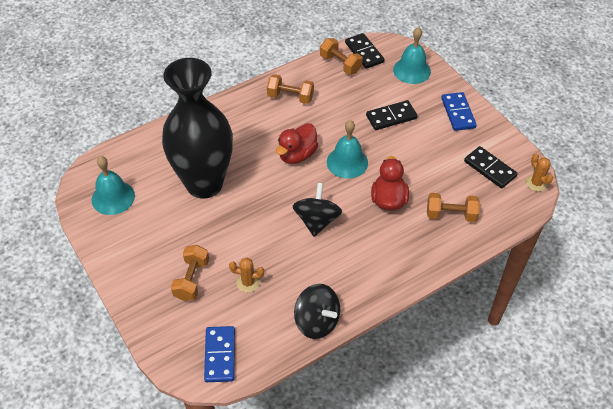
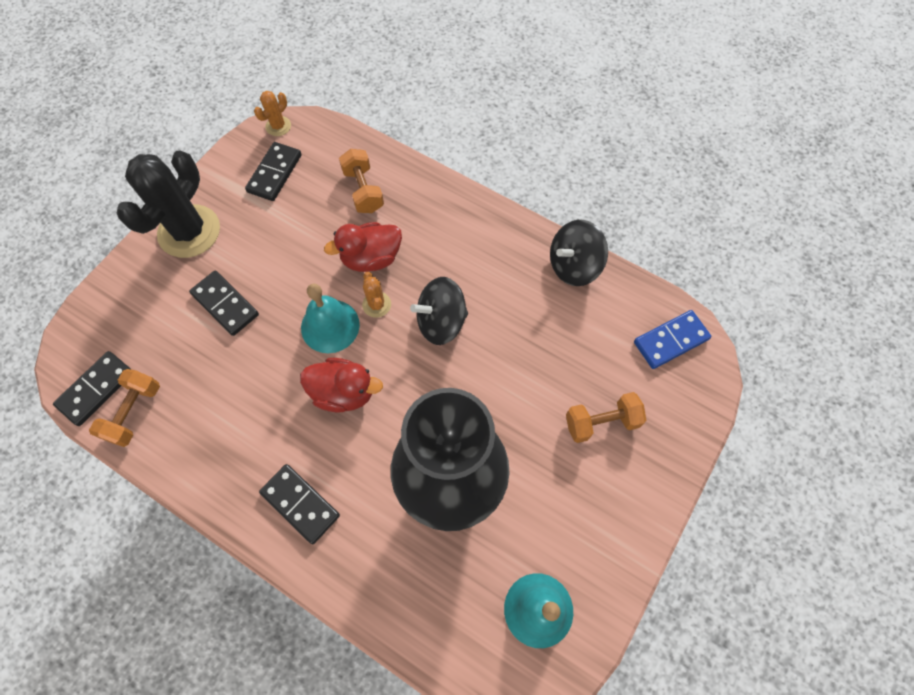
camera: 115 degrees left, 15 degrees up
(242, 116) = (300, 504): none -> black domino
(248, 282) = (568, 357): orange cactus -> orange cactus (376, 304)
(290, 97) = (232, 453): orange dumbbell -> none
(317, 321) = (573, 266): black spinning top -> black spinning top turned 135 degrees counterclockwise
(412, 70) = (119, 311): turquoise bell -> none
(458, 113) = (189, 231): blue domino -> black cactus

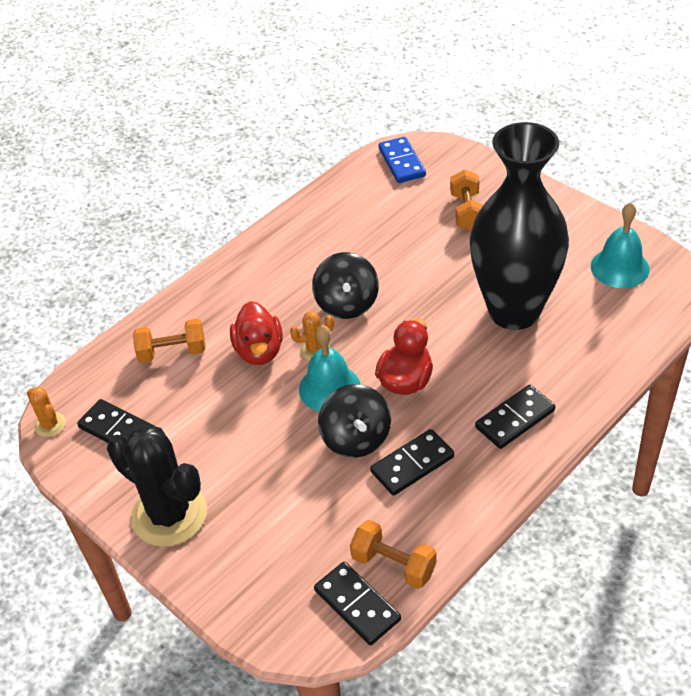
camera: 75 degrees left, 20 degrees down
(225, 304) = (279, 478): black domino -> black domino (412, 464)
(573, 266) = (313, 209): black spinning top -> black spinning top (356, 438)

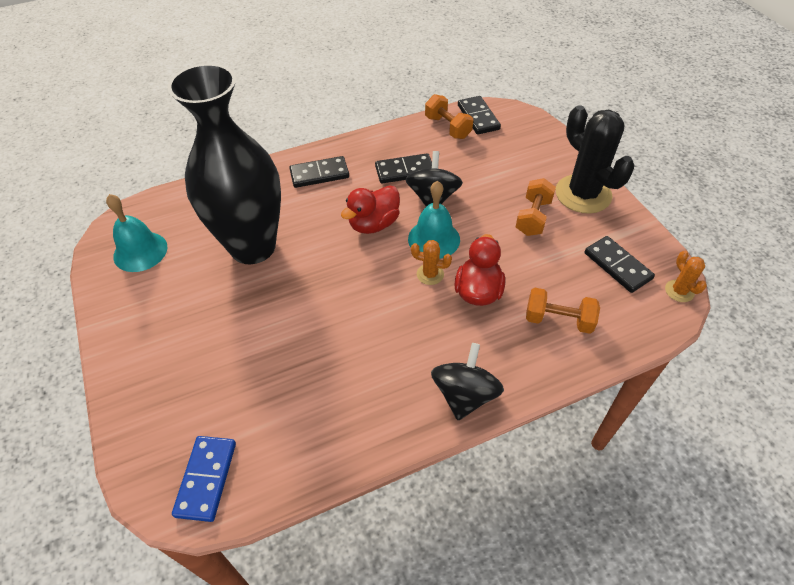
camera: 160 degrees left, 5 degrees up
(347, 303) = (380, 308): black spinning top -> black spinning top (464, 395)
(467, 212) = (201, 366): orange dumbbell -> orange dumbbell (533, 217)

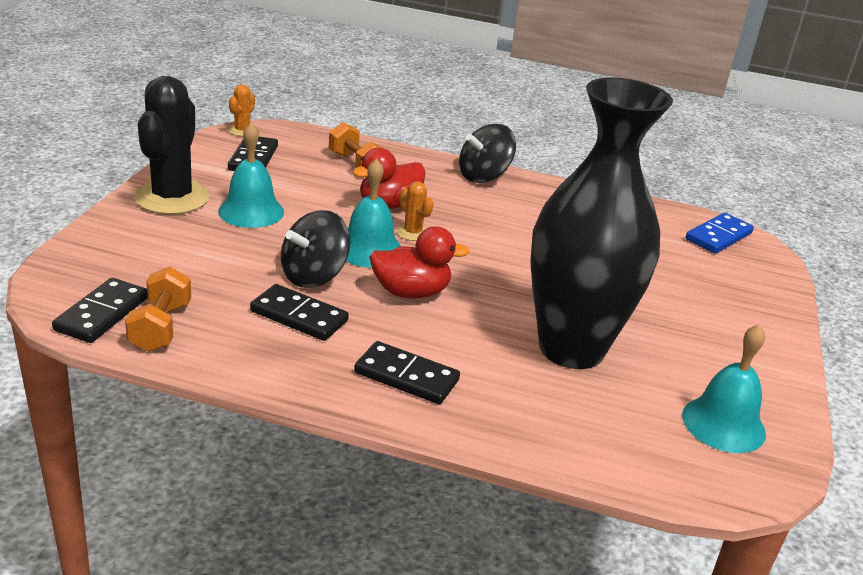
camera: 145 degrees left, 20 degrees down
(533, 217) = (251, 211): orange dumbbell -> turquoise bell

